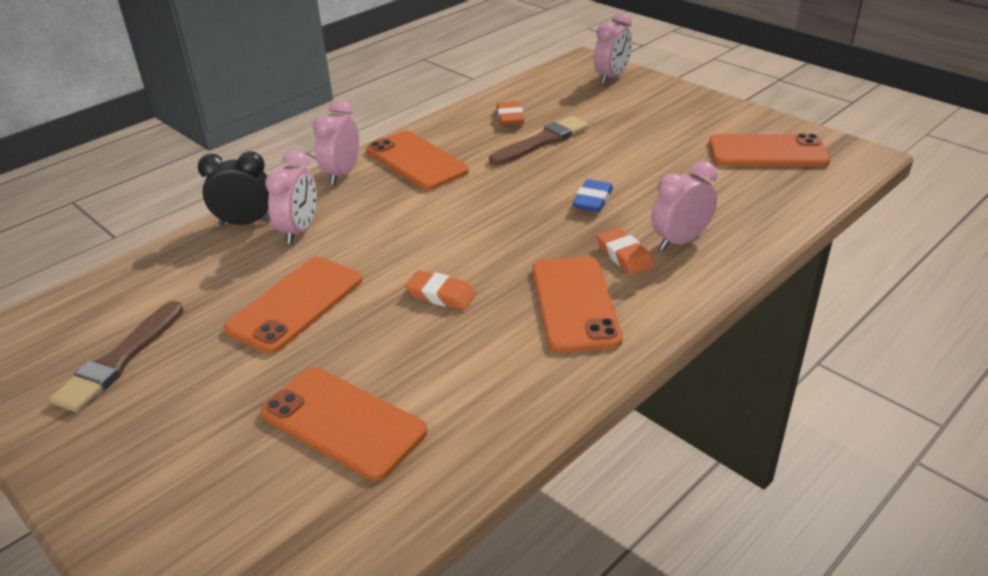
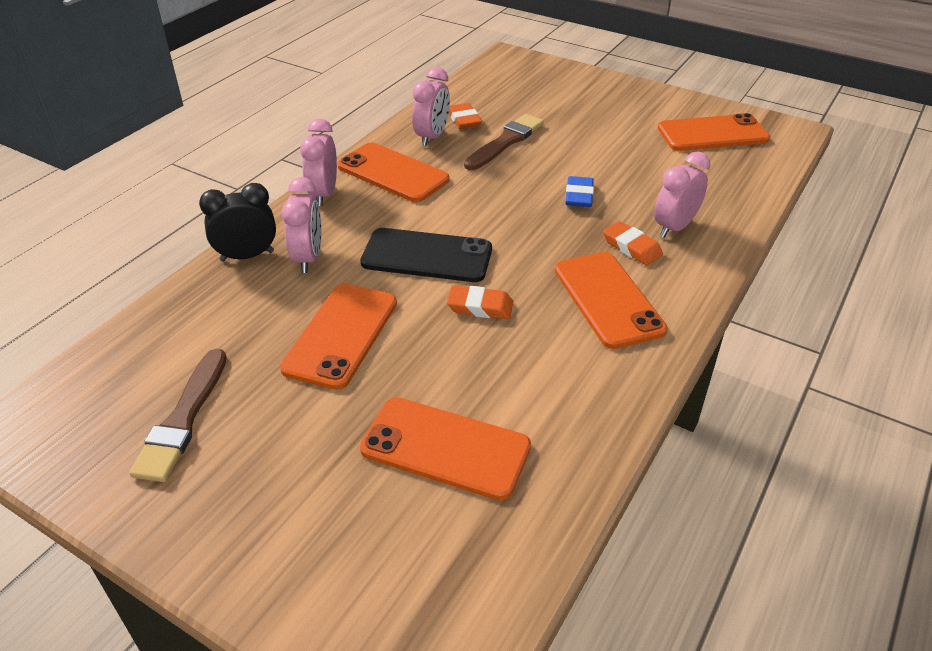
camera: 15 degrees left, 5 degrees up
(412, 241) = (427, 256): none -> black phone
(611, 77) = (542, 71): pink clock -> pink clock (432, 137)

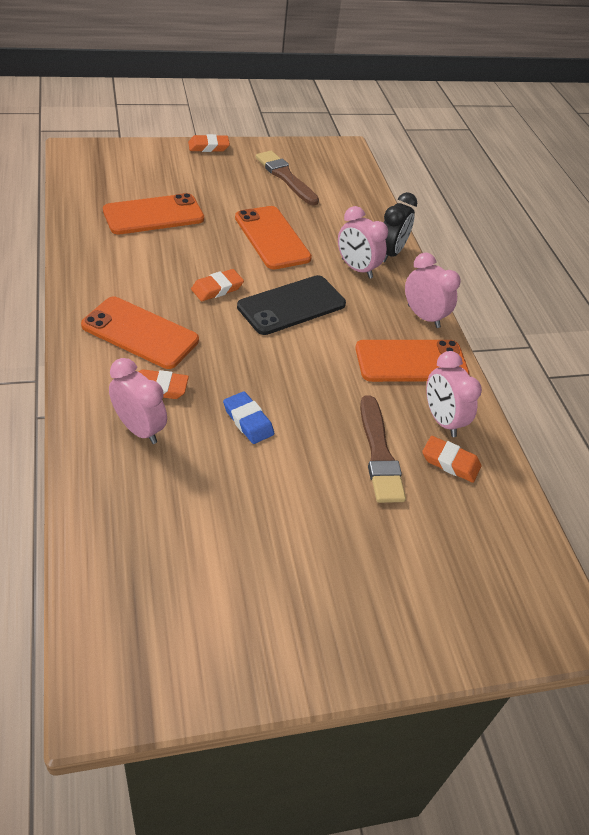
camera: 130 degrees right, 5 degrees up
(194, 558) = (208, 147): none -> orange eraser
(674, 227) = (139, 429): pink clock -> pink clock turned 45 degrees counterclockwise
(712, 134) = (195, 612): orange phone -> none

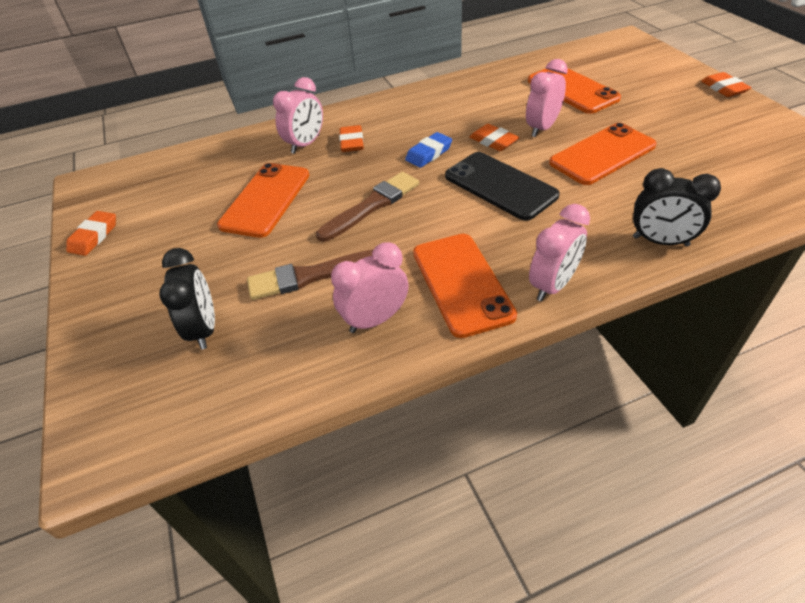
camera: 90 degrees right, 0 degrees up
(140, 333) = (410, 120): orange phone -> orange phone (266, 200)
(248, 421) = (330, 191): blue eraser -> blue eraser (429, 153)
(286, 177) = (729, 141): brown brush -> brown brush (371, 206)
(356, 269) = (601, 219): pink clock -> pink clock (542, 128)
(434, 542) = (204, 329): none -> black clock
(450, 462) = (313, 332): orange eraser -> orange eraser (94, 236)

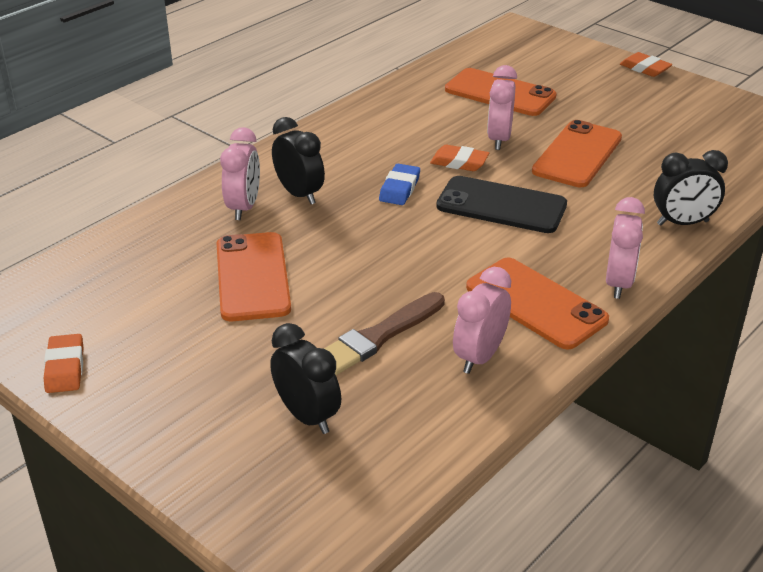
camera: 30 degrees left, 10 degrees down
(352, 142) = (299, 194): orange eraser -> black clock
(371, 206) = (382, 255): brown brush -> none

